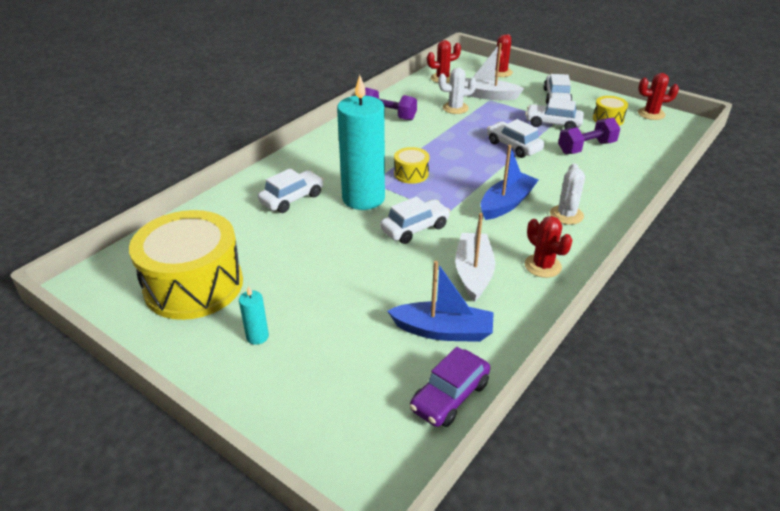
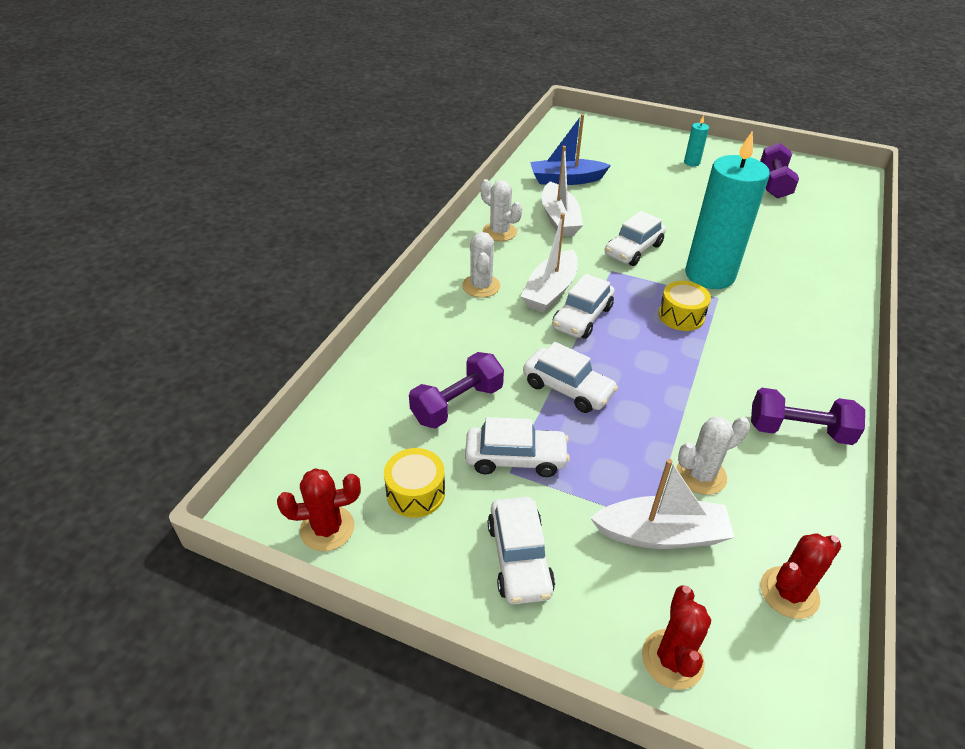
camera: 165 degrees right, 5 degrees up
(194, 285) = (774, 184): yellow drum -> purple dumbbell
(292, 198) = (782, 264): white car -> white car (582, 318)
(450, 396) = (546, 151): purple car -> none
(506, 203) = (550, 291): blue boat -> white boat
(543, 266) = (499, 232): red cactus -> white cactus

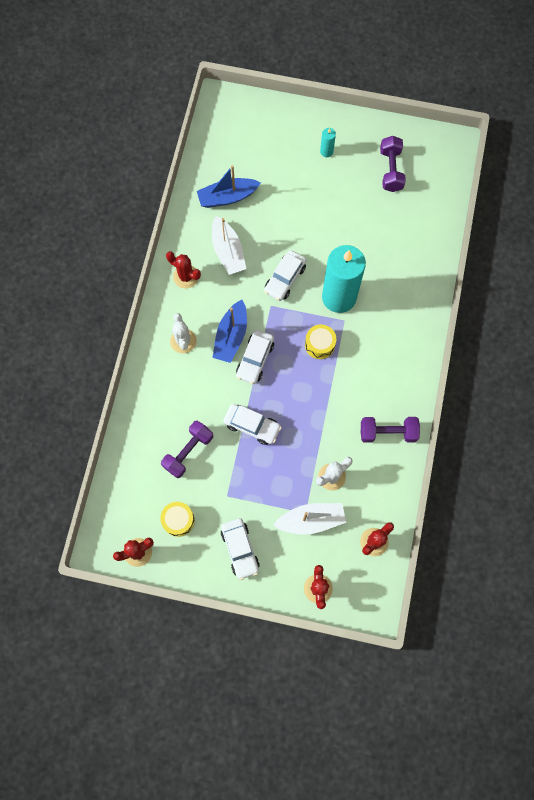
camera: 10 degrees left, 30 degrees up
(499, 232) = (186, 277): white cactus -> red cactus
(515, 458) = (229, 486): white car -> none
(550, 291) = (231, 336): white boat -> blue boat

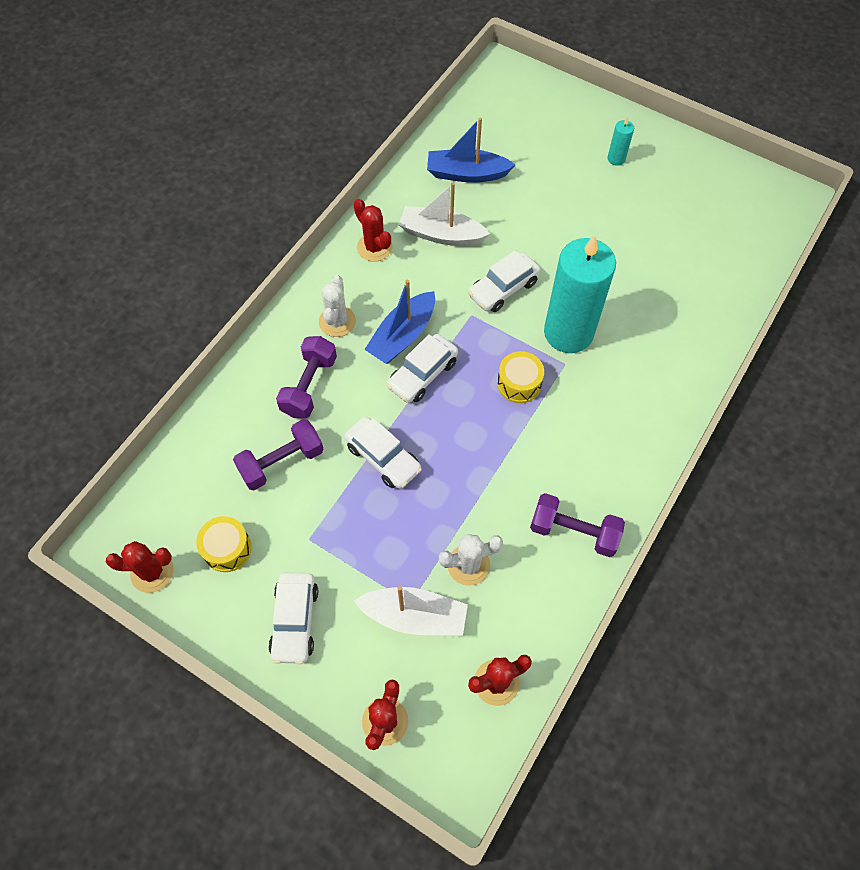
camera: 20 degrees right, 10 degrees down
(228, 251) = (441, 234): white boat -> white boat turned 105 degrees clockwise
(390, 170) = (695, 203): purple dumbbell -> purple dumbbell (309, 386)

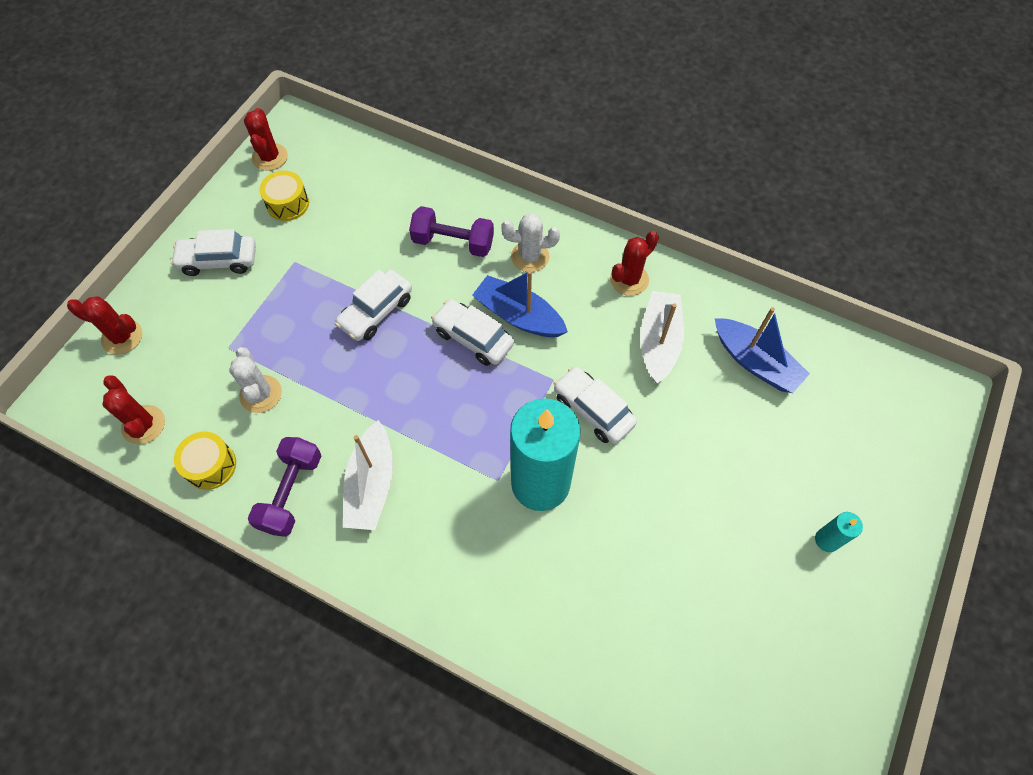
camera: 85 degrees right, 0 degrees up
(281, 462) = (371, 231): purple dumbbell -> none
(414, 616) = (214, 352): white boat -> white boat (371, 484)
(467, 174) = (755, 362): blue boat -> blue boat turned 135 degrees clockwise
(519, 383) = (468, 432): yellow drum -> yellow drum (211, 466)

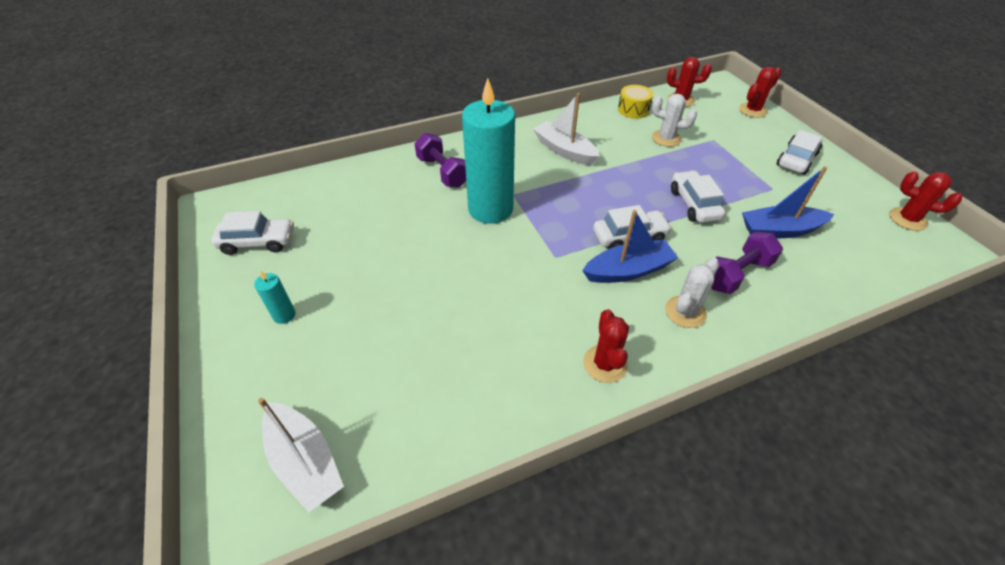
camera: 130 degrees right, 15 degrees down
(288, 204) = (841, 207): yellow drum -> none
(291, 492) = (589, 126): purple dumbbell -> purple dumbbell (443, 172)
(593, 410) = (510, 261): white car -> white car (258, 242)
(659, 342) = (525, 338): white boat -> white boat (305, 461)
(755, 362) = (439, 391): blue boat -> blue boat (779, 230)

